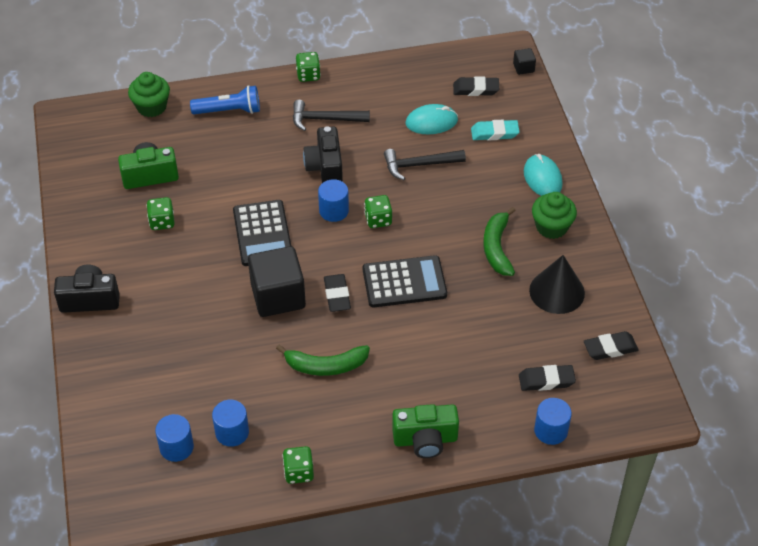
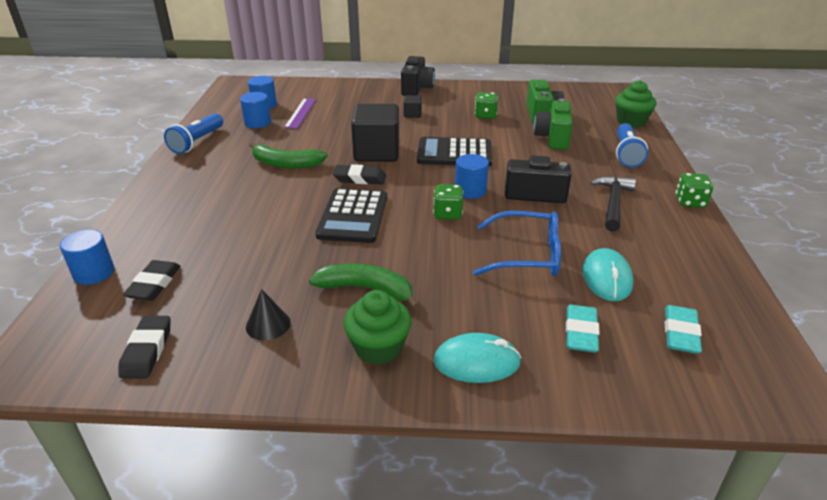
camera: 105 degrees right, 15 degrees down
(193, 398) = (300, 113): none -> purple ruler
(299, 472) = (197, 142): green dice -> blue flashlight
(325, 366) = (286, 164): green banana -> green banana turned 90 degrees counterclockwise
(419, 165) = (527, 255): black hammer -> blue glasses
(425, 440) = (165, 198): green camera -> green camera (553, 138)
(476, 89) = (680, 333): black eraser -> turquoise eraser
(523, 68) = (746, 404): black cube -> black cube (412, 114)
(557, 291) = (268, 324): black cone -> black cone, size x0.58

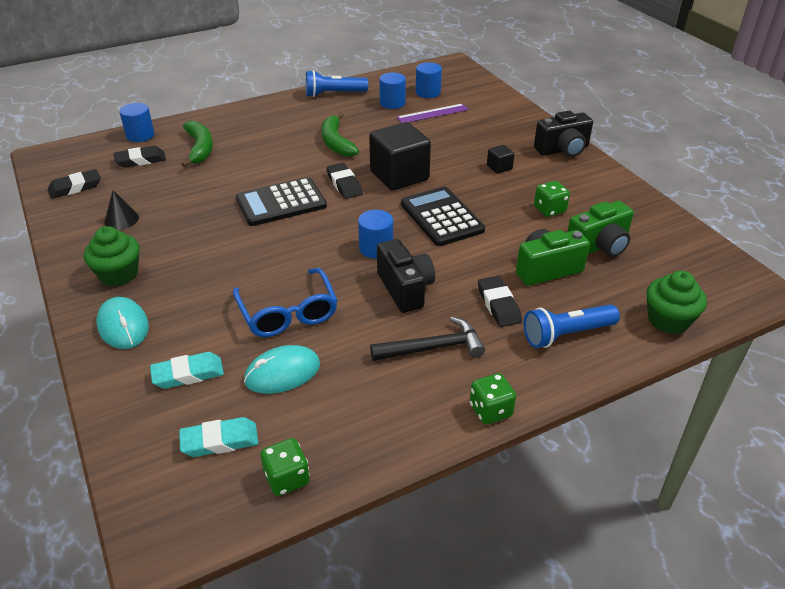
camera: 60 degrees right, 5 degrees up
(366, 289) = (185, 245): green banana -> green banana (200, 149)
(447, 214) = (323, 248): green dice -> green dice (287, 478)
(580, 165) = (498, 305): none -> black eraser

